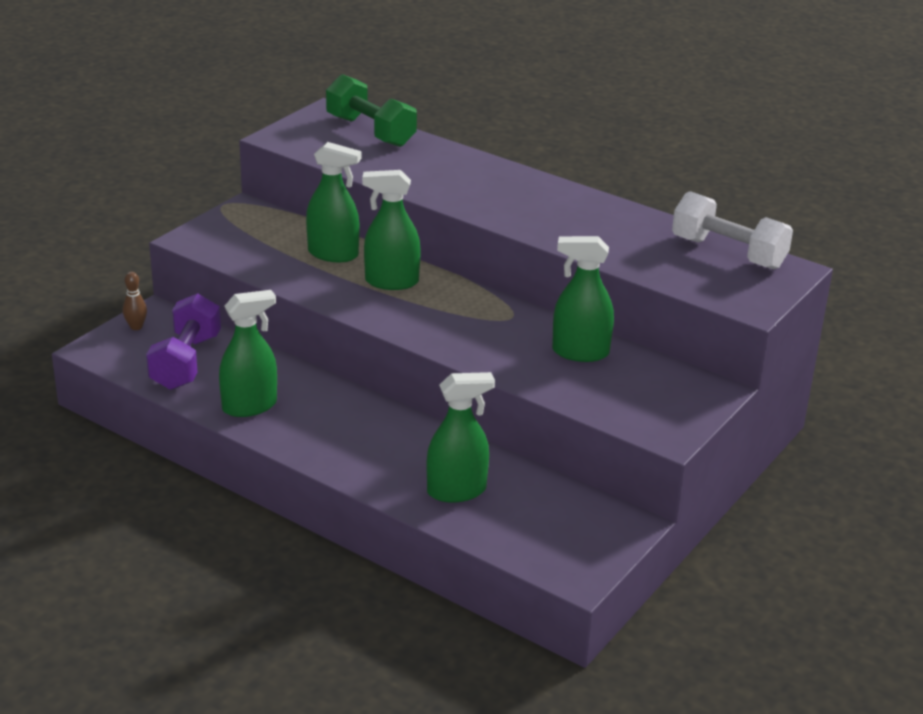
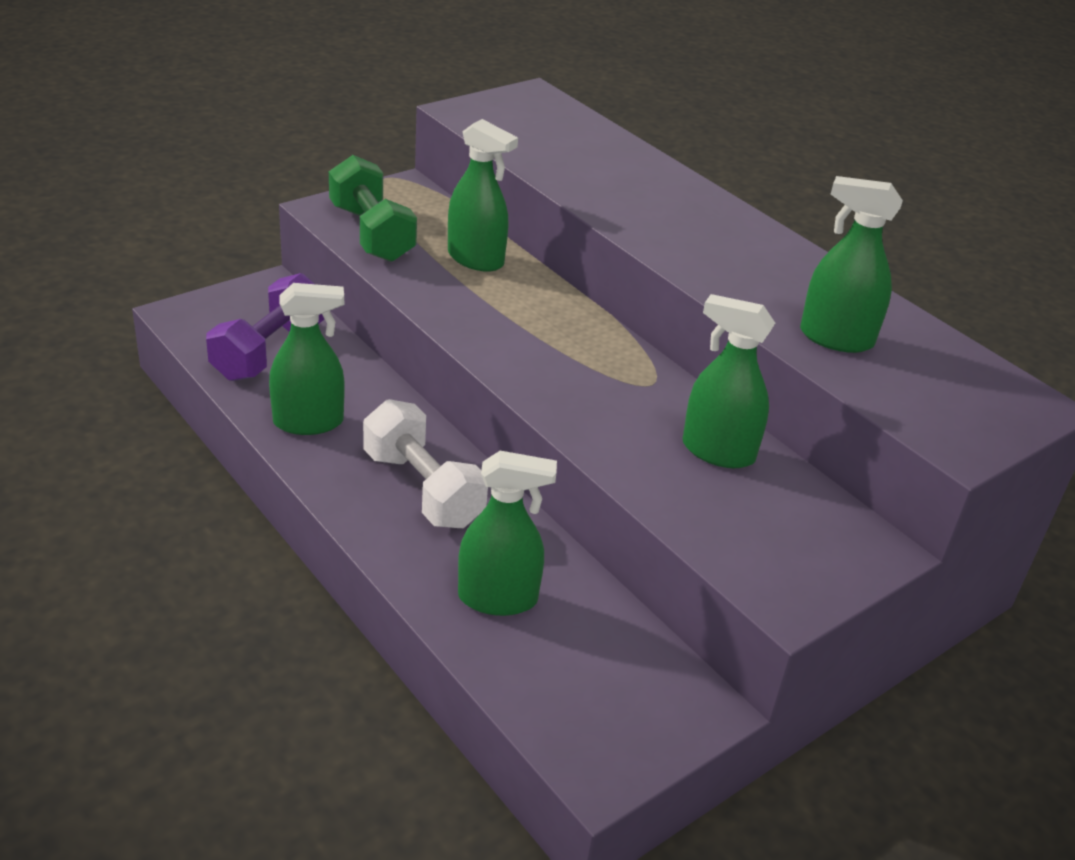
camera: 15 degrees right, 5 degrees up
(136, 327) = (239, 298): brown bowling pin -> none
(370, 131) = (571, 123): green dumbbell -> green dumbbell (371, 233)
(391, 282) = (526, 307): green spray bottle -> green spray bottle (835, 338)
(728, 253) = (956, 363): white dumbbell -> white dumbbell (423, 489)

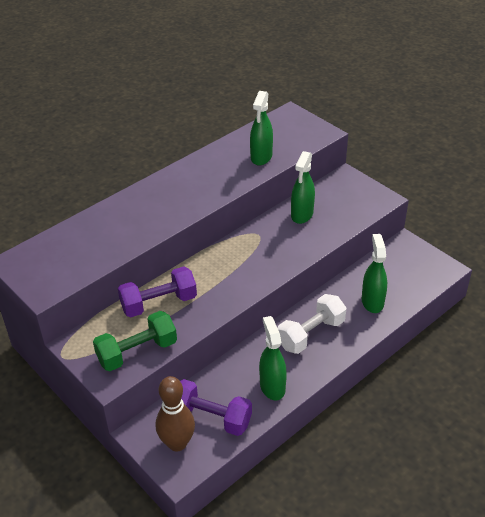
camera: 90 degrees left, 5 degrees up
(234, 316) = (177, 443): none -> brown bowling pin
(476, 259) = (159, 303): green spray bottle -> purple dumbbell

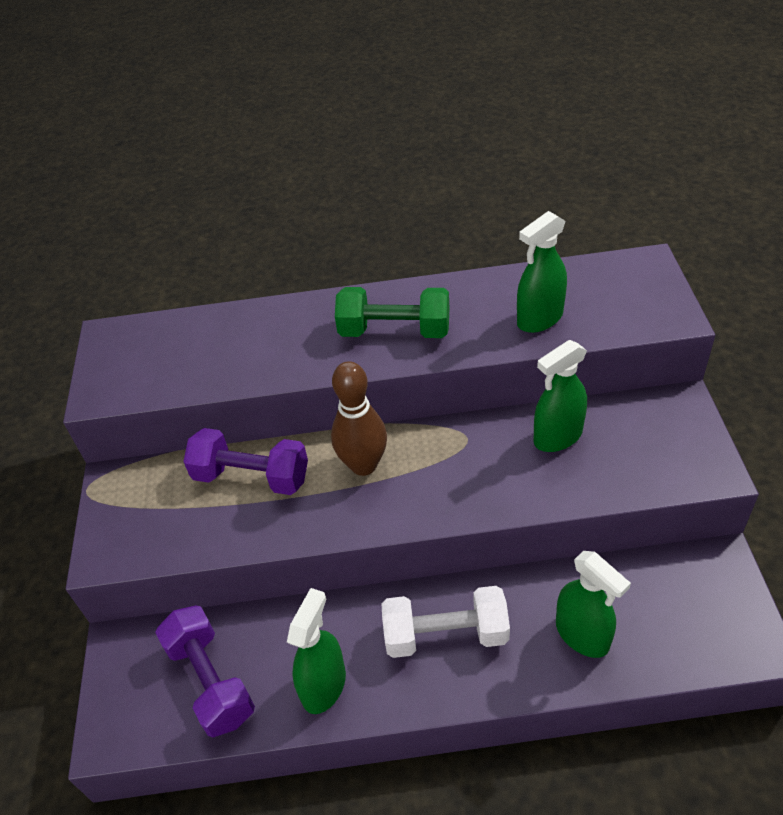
camera: 40 degrees right, 5 degrees up
(137, 352) = (165, 535): green dumbbell -> green dumbbell (394, 331)
(177, 443) = (143, 691): brown bowling pin -> brown bowling pin (363, 465)
(372, 302) = (582, 635): green spray bottle -> green spray bottle turned 105 degrees clockwise

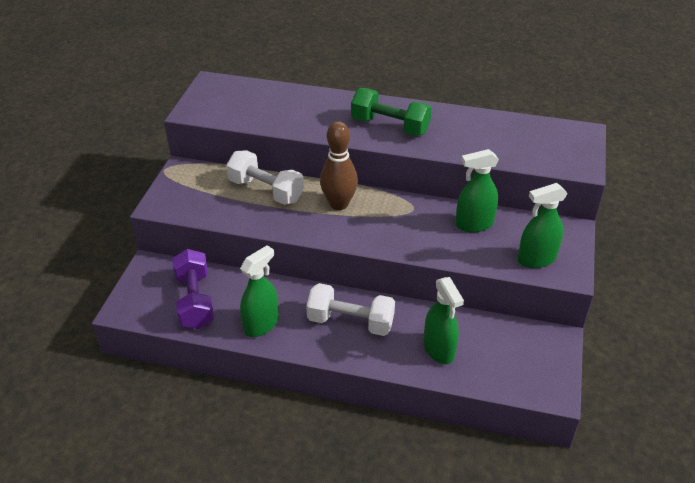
camera: 15 degrees right, 5 degrees down
(251, 477) = (266, 190): purple dumbbell -> white dumbbell
(539, 319) = (489, 144): green spray bottle -> green spray bottle (536, 259)

